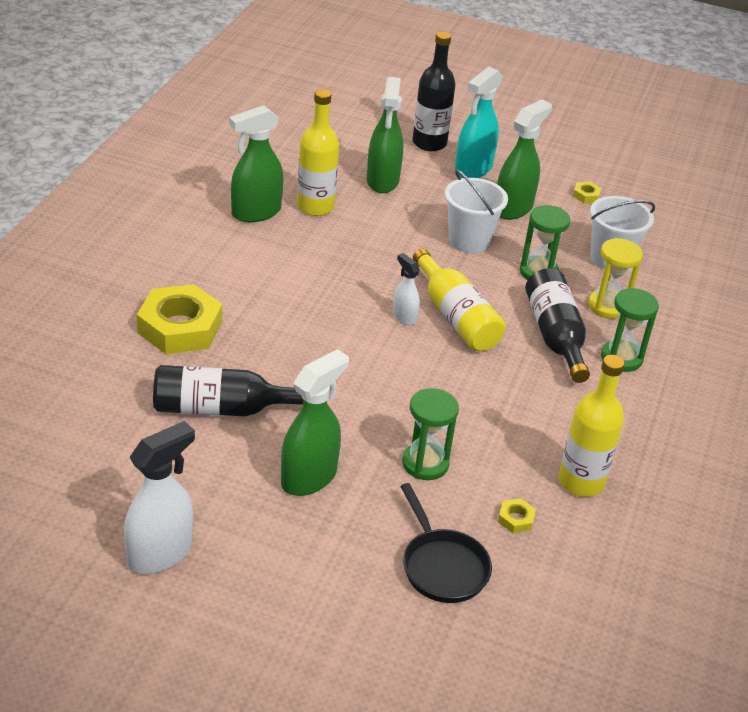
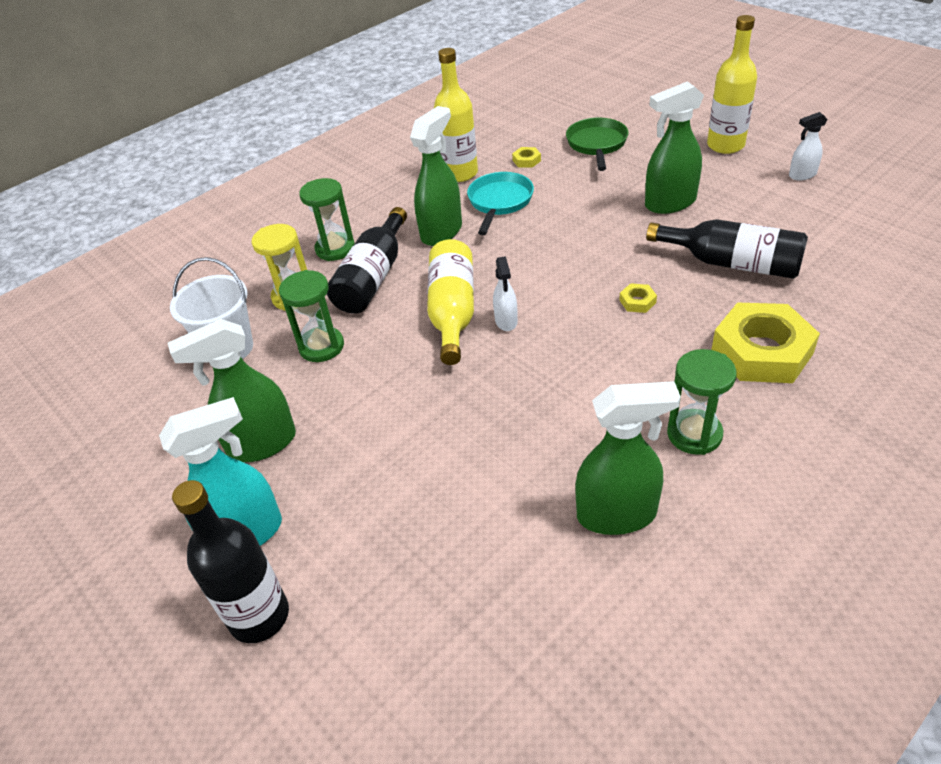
camera: 145 degrees left, 5 degrees up
(160, 553) = (802, 175): white spray bottle -> white spray bottle, size x0.54
(315, 206) = (524, 507): yellow bottle -> yellow bottle (725, 145)
(382, 181) = (395, 539): green spray bottle -> green spray bottle (442, 232)
(425, 463) = (570, 199): green hourglass -> green hourglass (694, 434)
(442, 566) = (597, 145): black pan -> green pan
(469, 241) = (361, 404): white bucket -> none
(501, 445) = (499, 202): none -> turquoise pan
(586, 195) = (150, 446): yellow nut -> yellow nut (637, 301)

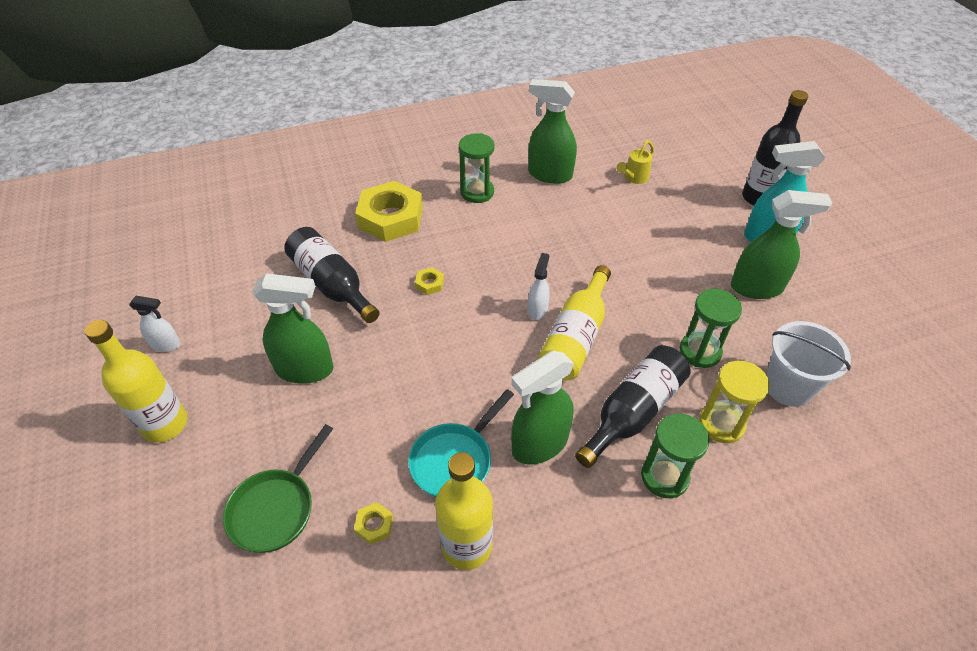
camera: 160 degrees left, 5 degrees up
(480, 568) = (633, 178): none -> yellow watering can

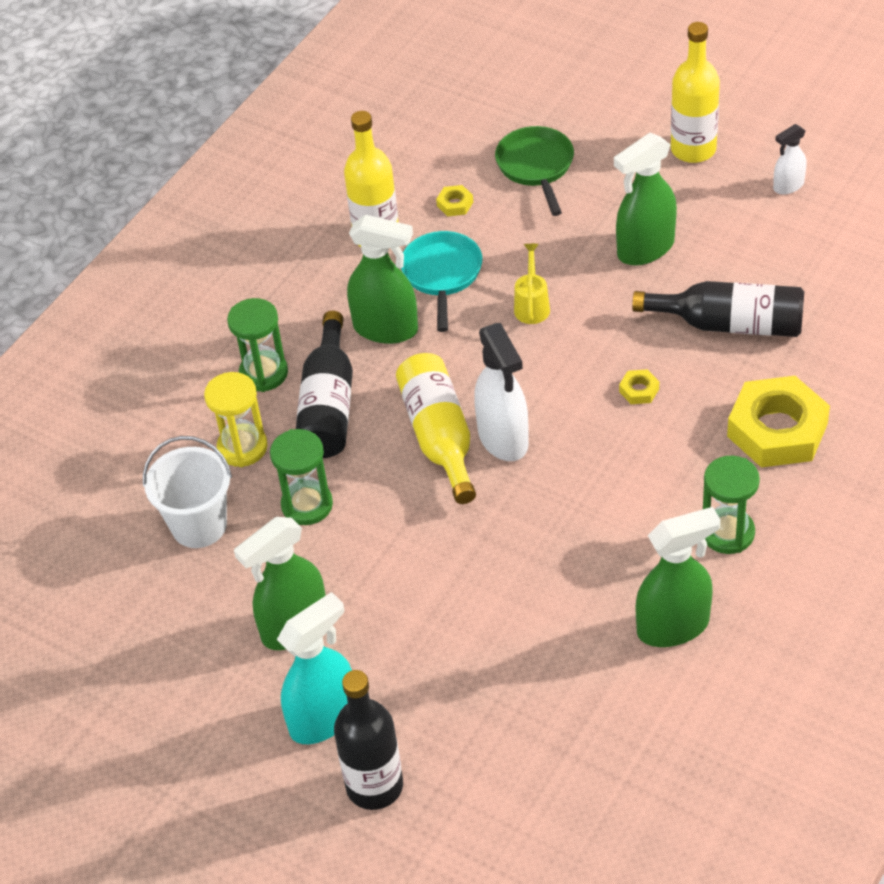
camera: 145 degrees right, 0 degrees up
(537, 309) = (503, 438): white spray bottle -> white spray bottle, size x1.84
(539, 444) = (386, 329): green spray bottle -> green spray bottle turned 90 degrees clockwise
(633, 178) = (563, 701): yellow watering can -> yellow watering can (532, 305)

